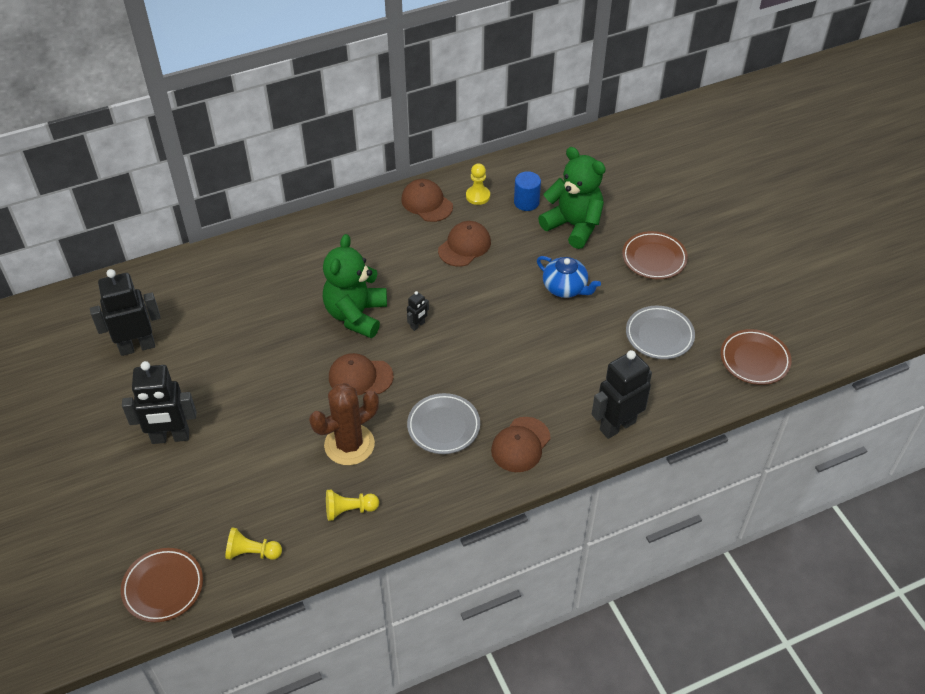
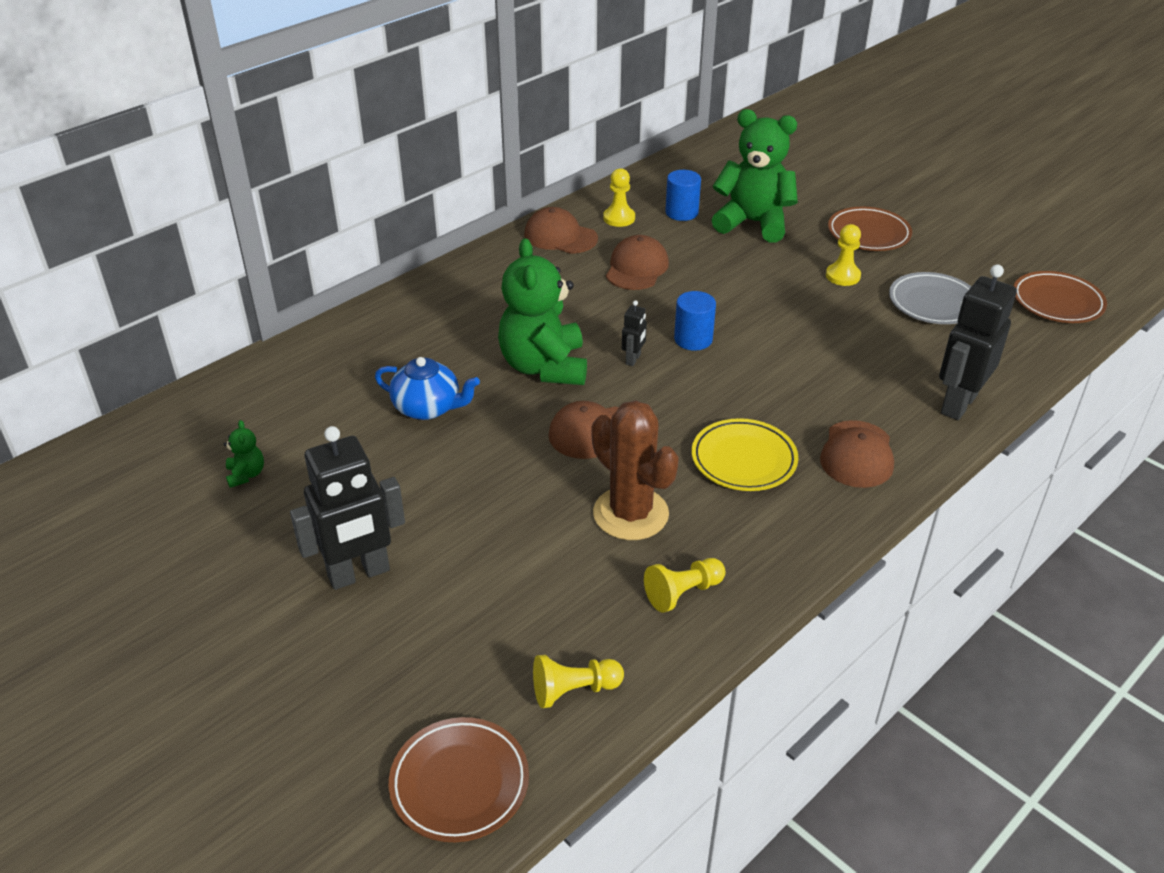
camera: 20 degrees left, 10 degrees down
(137, 346) = (246, 474): black robot -> green teddy bear
(349, 445) = (630, 514): brown cactus -> brown cactus turned 75 degrees counterclockwise
(443, 426) = (743, 460): grey plate -> yellow plate
(467, 319) = (693, 339): none -> blue cylinder
(565, 288) = (789, 282): blue teapot -> blue teapot (428, 408)
(608, 292) = (842, 276): none -> yellow pawn

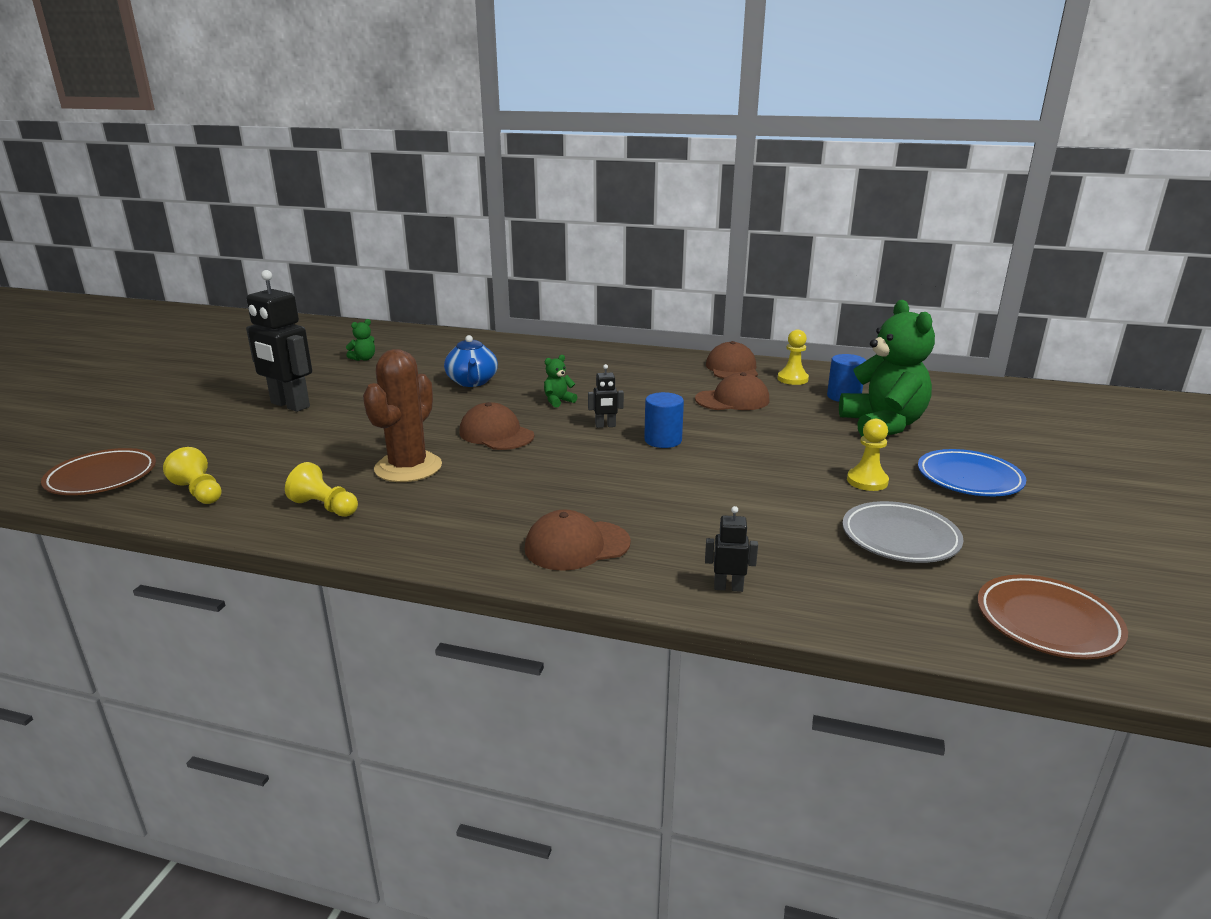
camera: 60 degrees right, 15 degrees down
(544, 367) = (558, 401): green teddy bear -> green teddy bear, size x0.41
(743, 460) = (516, 495): yellow plate -> none
(868, 234) = (969, 478): brown plate -> blue plate
(958, 404) = (728, 587): black robot -> black robot, size x0.45

